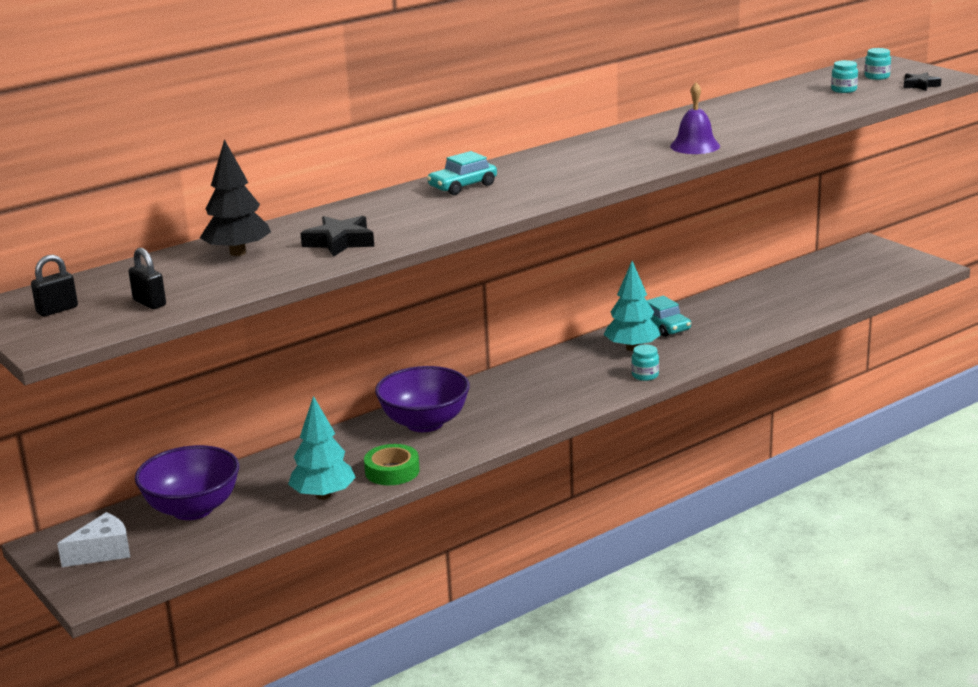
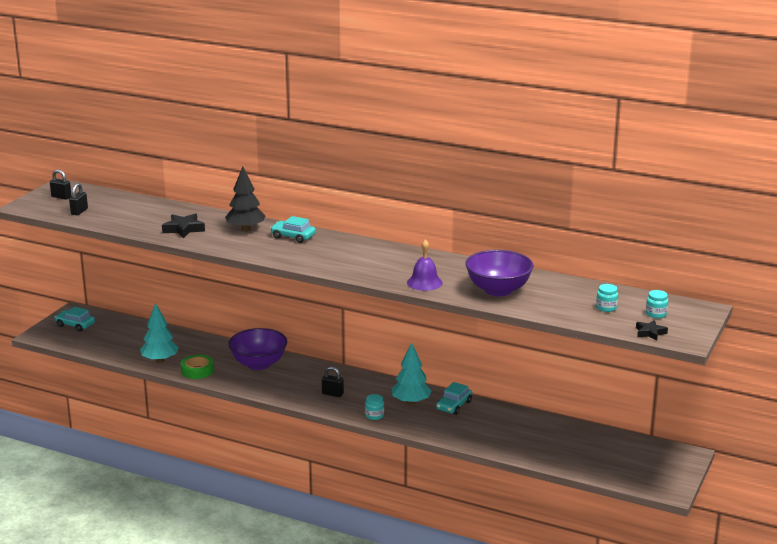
camera: 60 degrees right, 0 degrees up
(103, 552) = (75, 325): white cheese -> turquoise car
(192, 509) = (126, 332): purple bowl -> purple bowl (498, 290)
(238, 252) = (154, 211): black tree -> black tree (245, 229)
(563, 390) = (332, 394): none -> black padlock

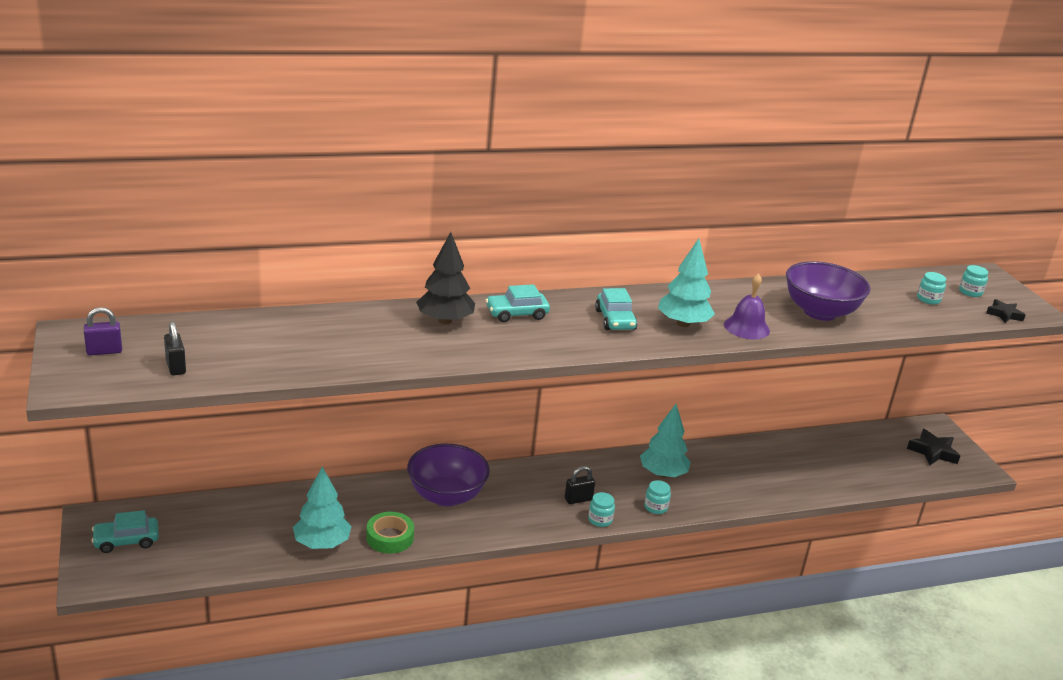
camera: 45 degrees left, 5 degrees up
(61, 197) = (104, 351): black padlock -> purple padlock
(184, 229) = (371, 347): black star -> black star (932, 452)
(328, 408) = (600, 520): none -> turquoise jar
(385, 269) = (683, 324): none -> turquoise tree
(454, 405) = (704, 460): turquoise car -> turquoise car (615, 320)

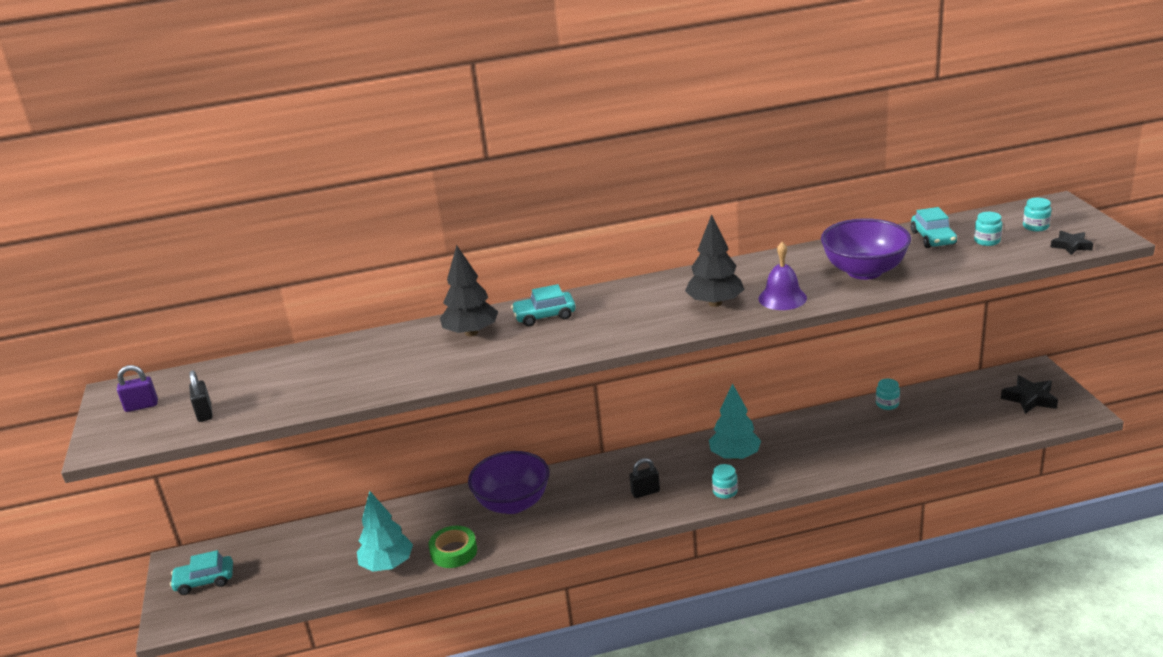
camera: 10 degrees right, 0 degrees up
(600, 520) = (666, 511): turquoise jar -> turquoise jar (887, 404)
(615, 320) = (644, 309): turquoise car -> turquoise car (933, 238)
(683, 324) = (715, 303): turquoise tree -> black tree

